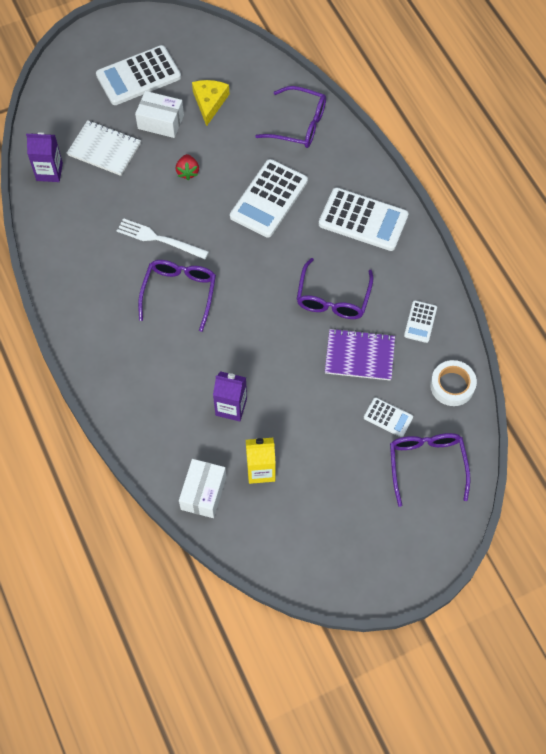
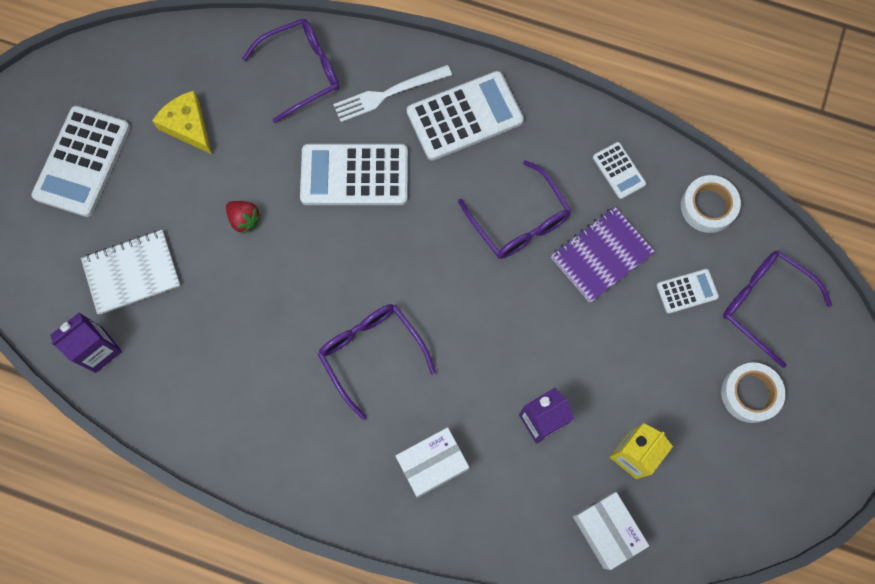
camera: 45 degrees left, 10 degrees up
(159, 239) = (291, 316): white fork -> white fork (388, 94)
(160, 122) = (159, 191): white box -> white box (432, 464)
(269, 199) = (354, 175): white calculator -> white calculator turned 105 degrees clockwise
(363, 502) = (750, 394): none -> white tape

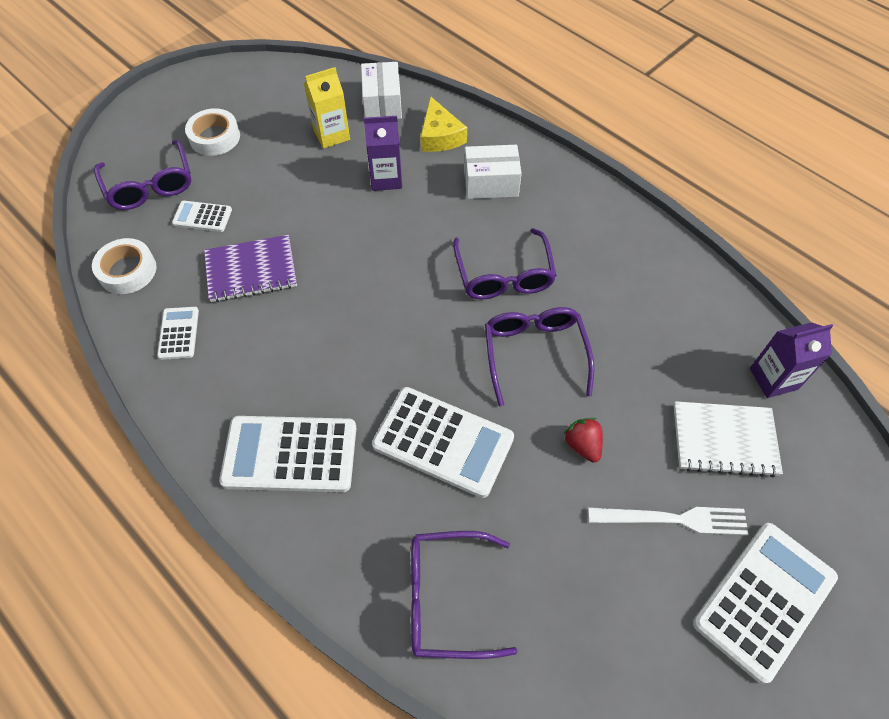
camera: 155 degrees left, 15 degrees down
(188, 126) = (616, 589): yellow cheese -> yellow cheese (440, 136)
(388, 94) = (358, 520): white fork -> white fork (673, 519)
(519, 221) = (304, 328): purple glasses -> purple glasses (534, 353)

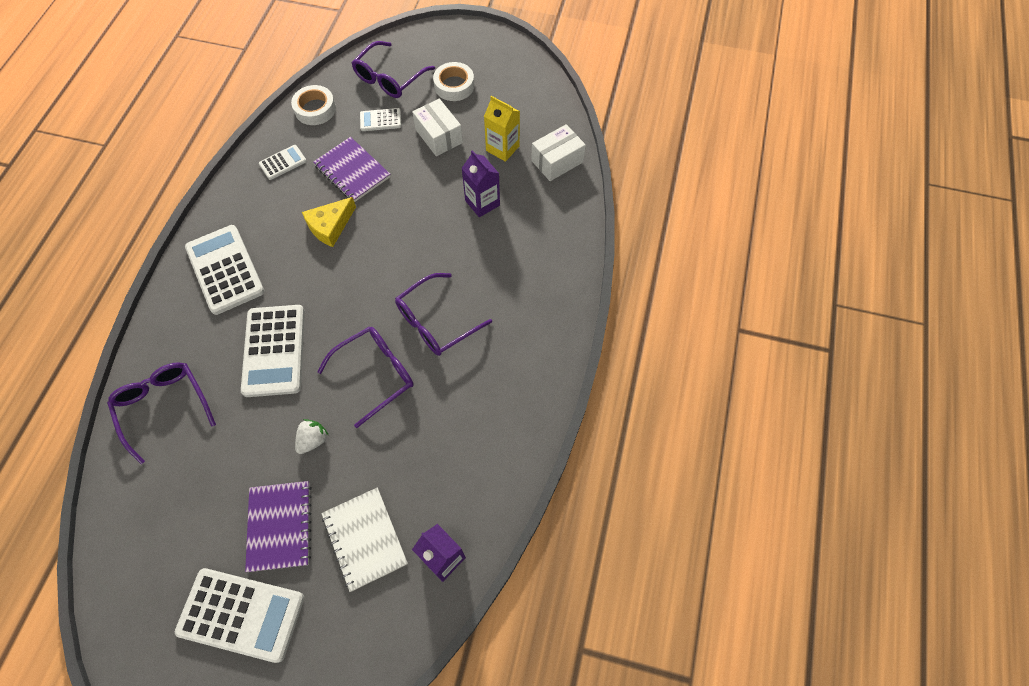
camera: 60 degrees right, 5 degrees up
(202, 217) = (380, 120): white calculator -> white calculator turned 75 degrees counterclockwise
(440, 136) = (549, 214): yellow cheese -> yellow cheese (330, 226)
(491, 183) = (522, 271): white box -> white box (439, 136)
(582, 445) = (313, 440): red strawberry -> white strawberry
(673, 519) = (280, 526): white fork -> purple notebook

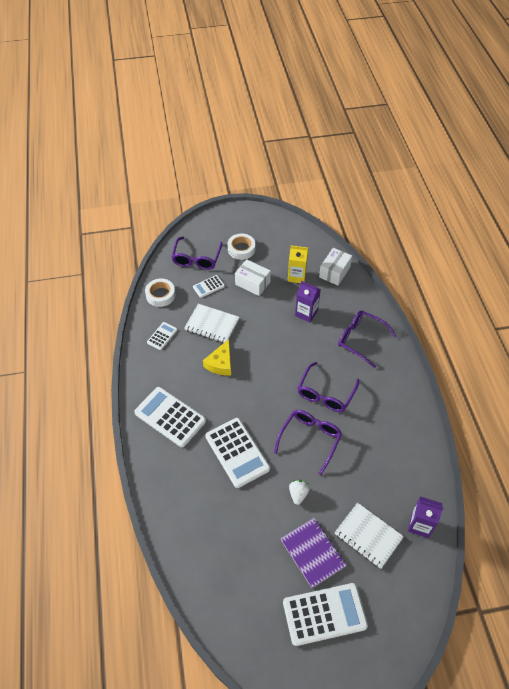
camera: 25 degrees left, 10 degrees down
(164, 407) = (188, 517): purple glasses -> purple glasses (360, 339)
(352, 171) = (212, 324): purple notebook -> white notebook

